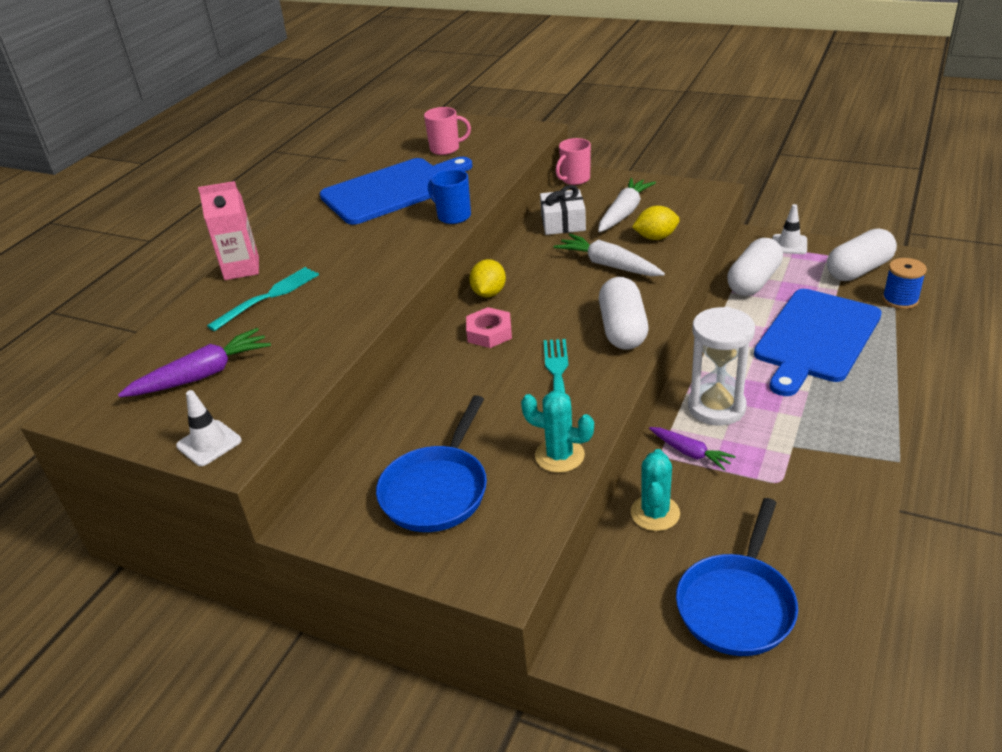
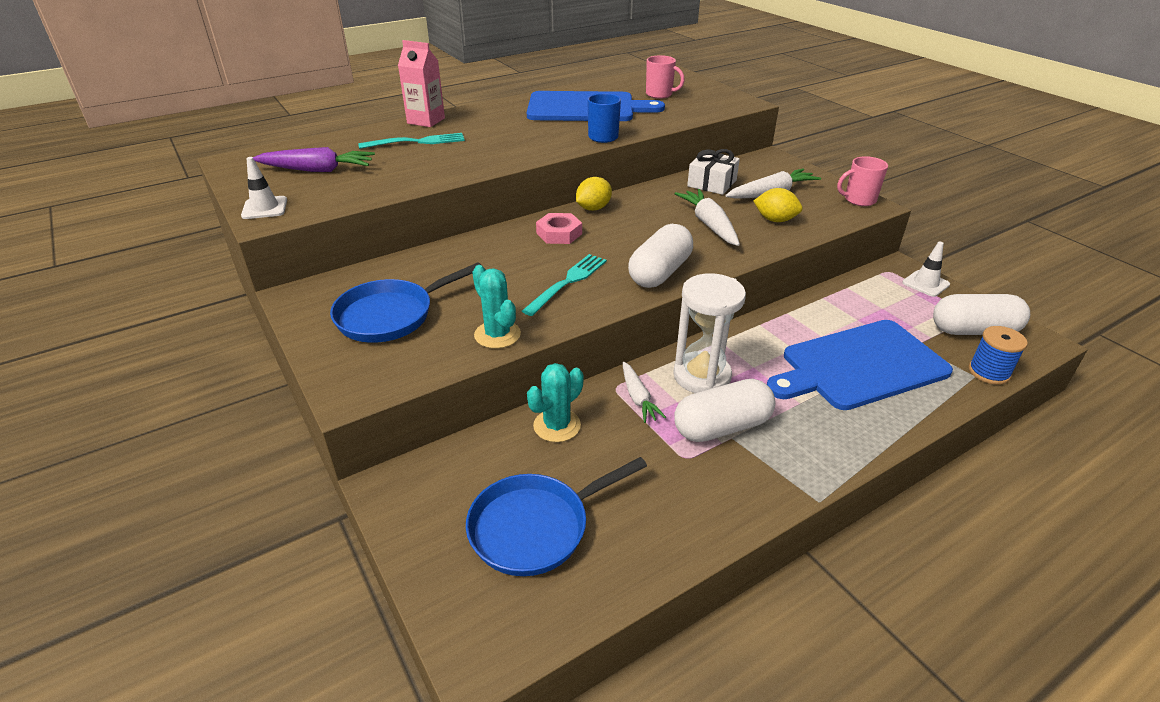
camera: 30 degrees right, 0 degrees up
(575, 179) = (761, 157): pink mug -> pink mug (859, 200)
(690, 453) = (638, 398): purple carrot -> white carrot
(753, 282) = (854, 298): white capsule -> white capsule (722, 427)

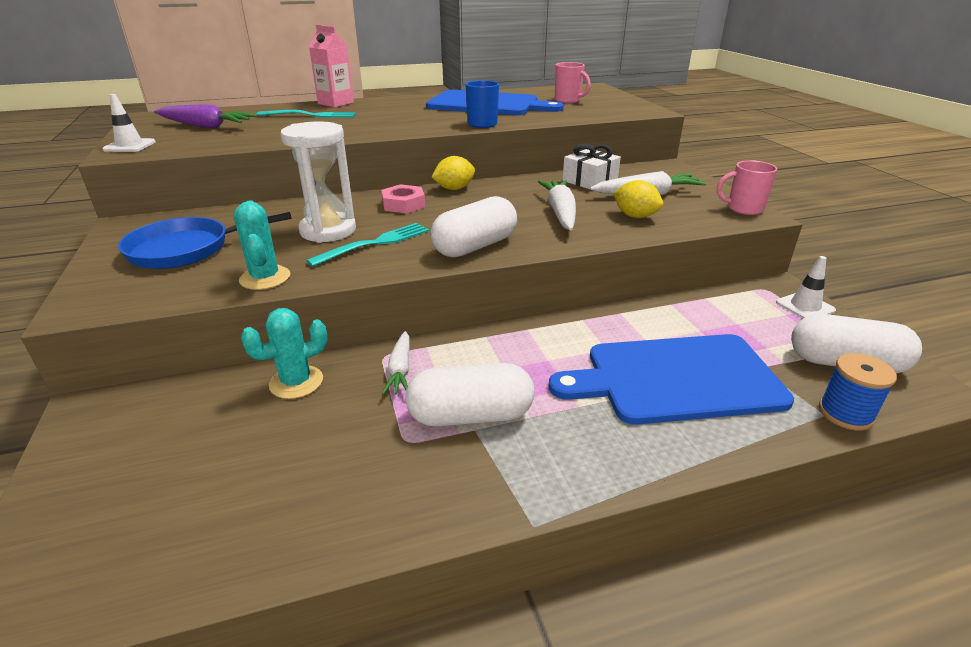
camera: 15 degrees right, 5 degrees down
(535, 527) = (189, 482): blue pan -> none
(701, 376) = (484, 360): white hourglass -> white hourglass (328, 231)

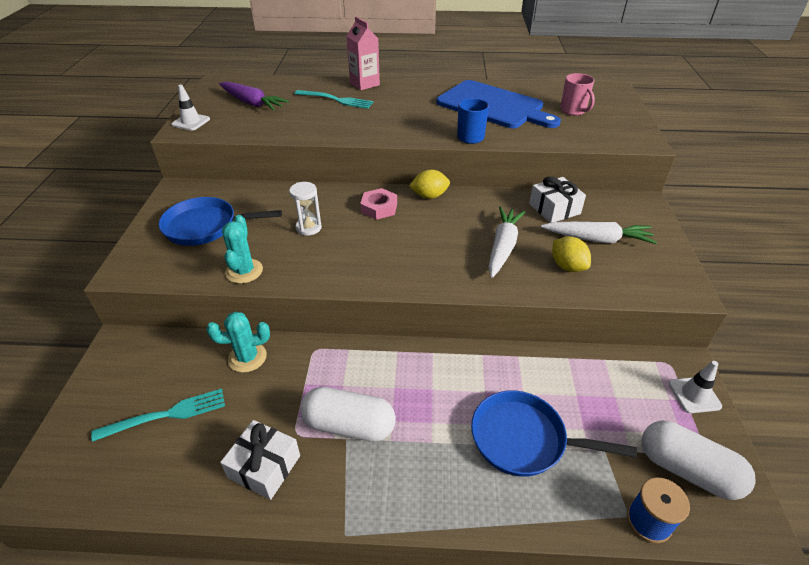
camera: 20 degrees right, 10 degrees up
(328, 231) = (308, 228): white hourglass -> white hourglass, size x0.58
(374, 243) = (335, 251): turquoise fork -> turquoise fork (166, 415)
(382, 486) = (264, 466): none -> white gift
(400, 370) = (320, 367): white carrot -> none
(475, 246) = (410, 273): white capsule -> none
(676, 378) = (524, 439): blue cutting board -> blue pan
(743, 209) = (680, 280): pink mug -> none

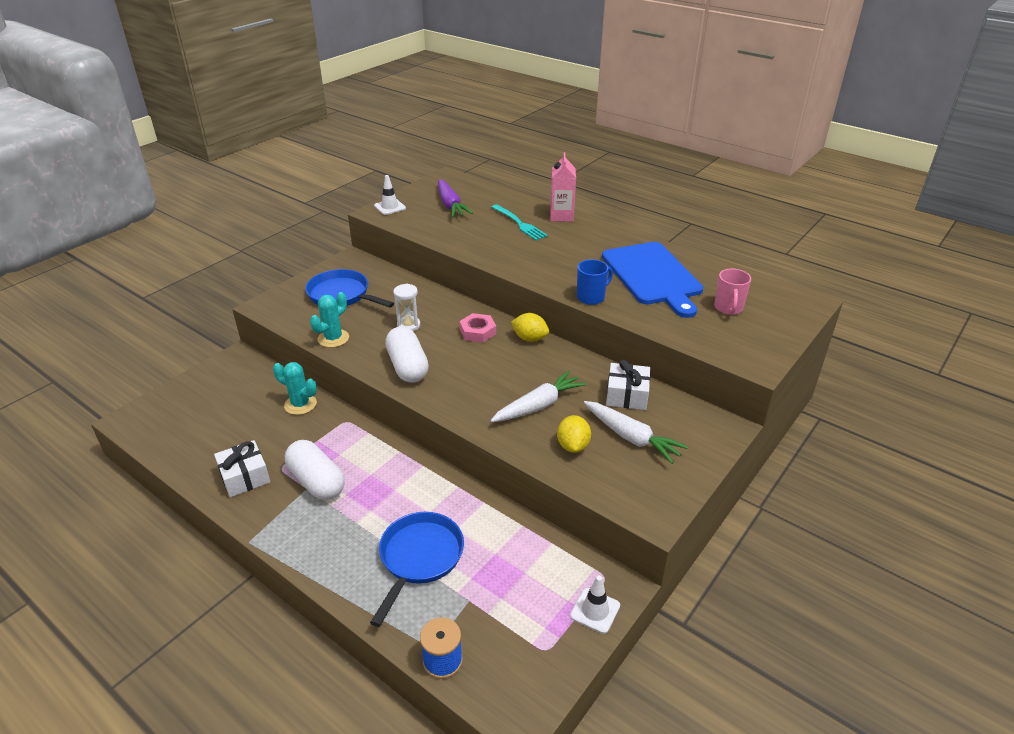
camera: 35 degrees right, 5 degrees down
(166, 415) = (223, 416): turquoise fork -> none
(524, 439) = (419, 558): blue pan -> blue pan turned 60 degrees clockwise
(687, 470) = (515, 652): white capsule -> white capsule (407, 367)

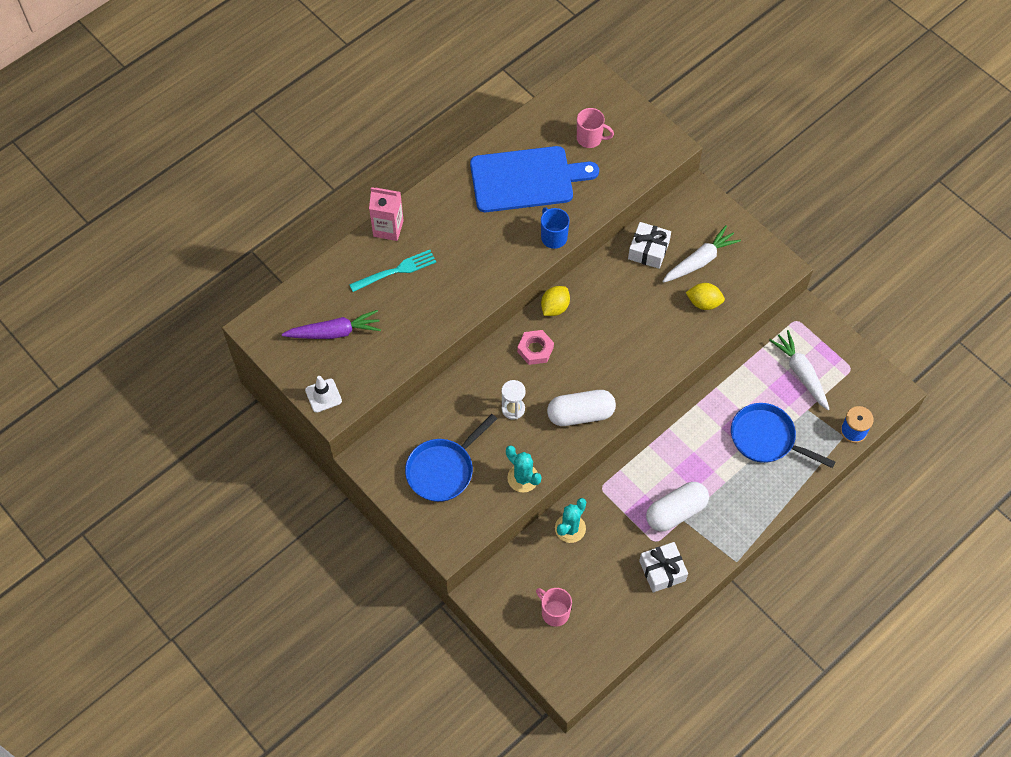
camera: 80 degrees left, 25 degrees up
(209, 403) = (554, 612): none -> pink mug
(539, 405) = (652, 317): white carrot -> white carrot (801, 373)
(595, 610) = (823, 333): white traffic cone -> none

